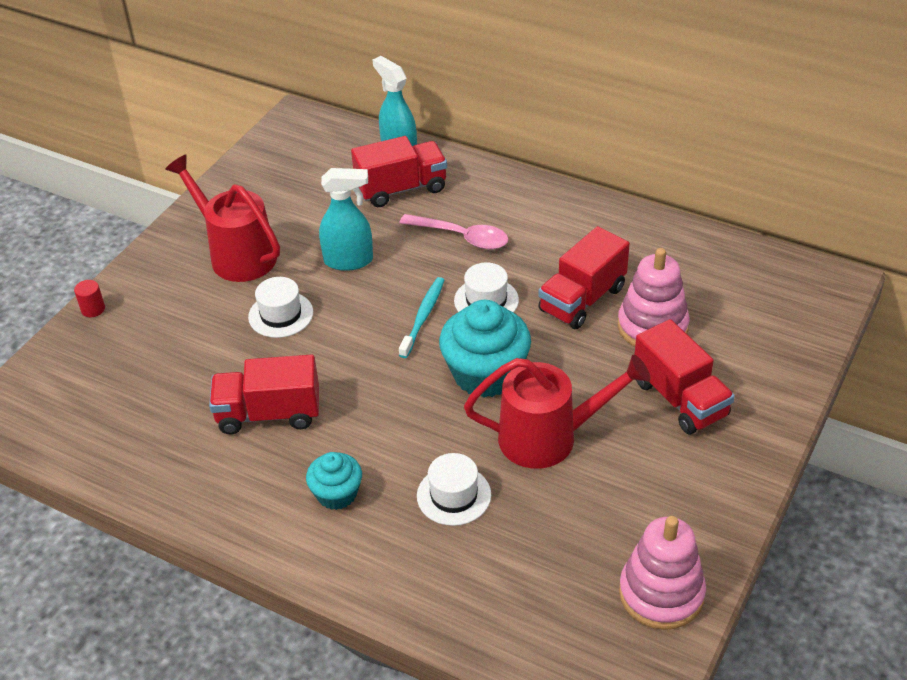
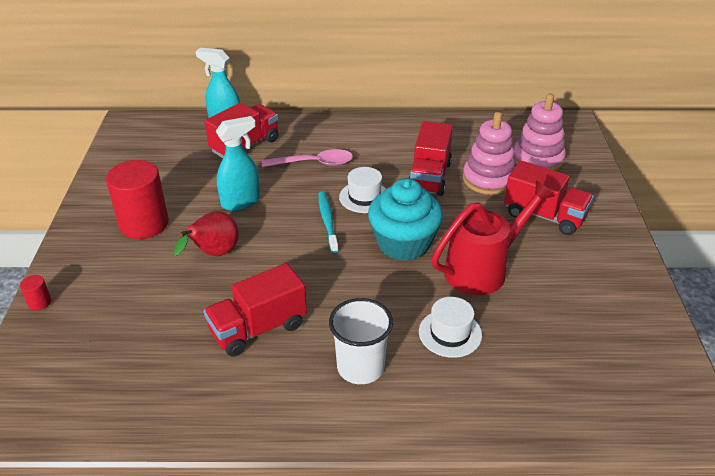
camera: 30 degrees left, 5 degrees down
(236, 254) = (144, 224): red watering can -> red cylinder
(281, 314) = (214, 254): white hat -> red pear
(337, 494) = (360, 367): turquoise cupcake -> white cup
(661, 593) = (645, 342): pink stacking toy -> pink stacking toy (537, 160)

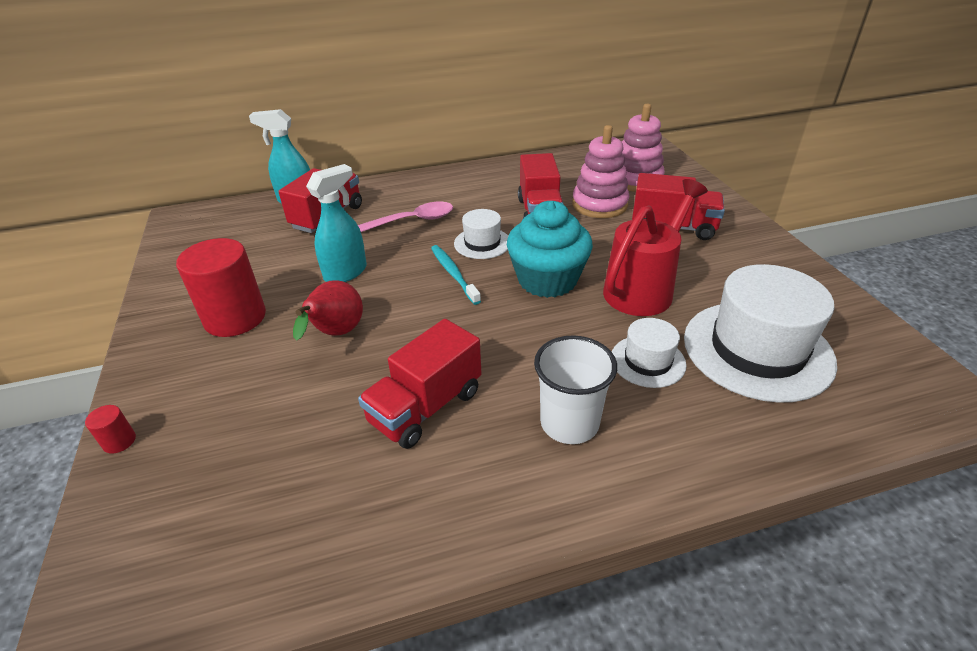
camera: 15 degrees left, 0 degrees up
(550, 345) = (757, 349): none -> white hat

